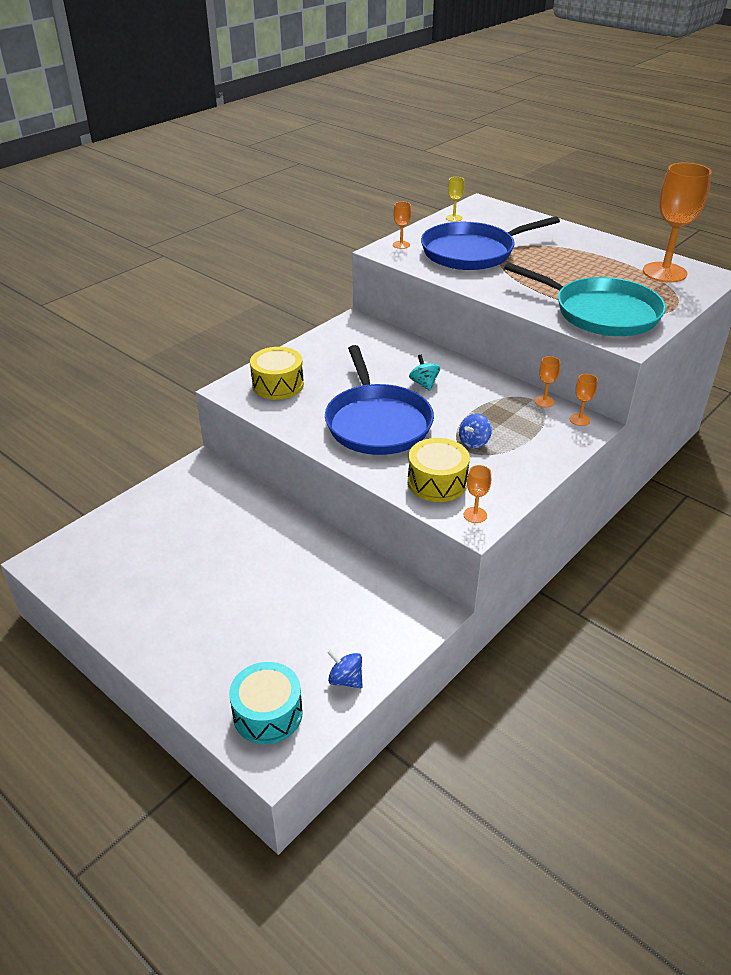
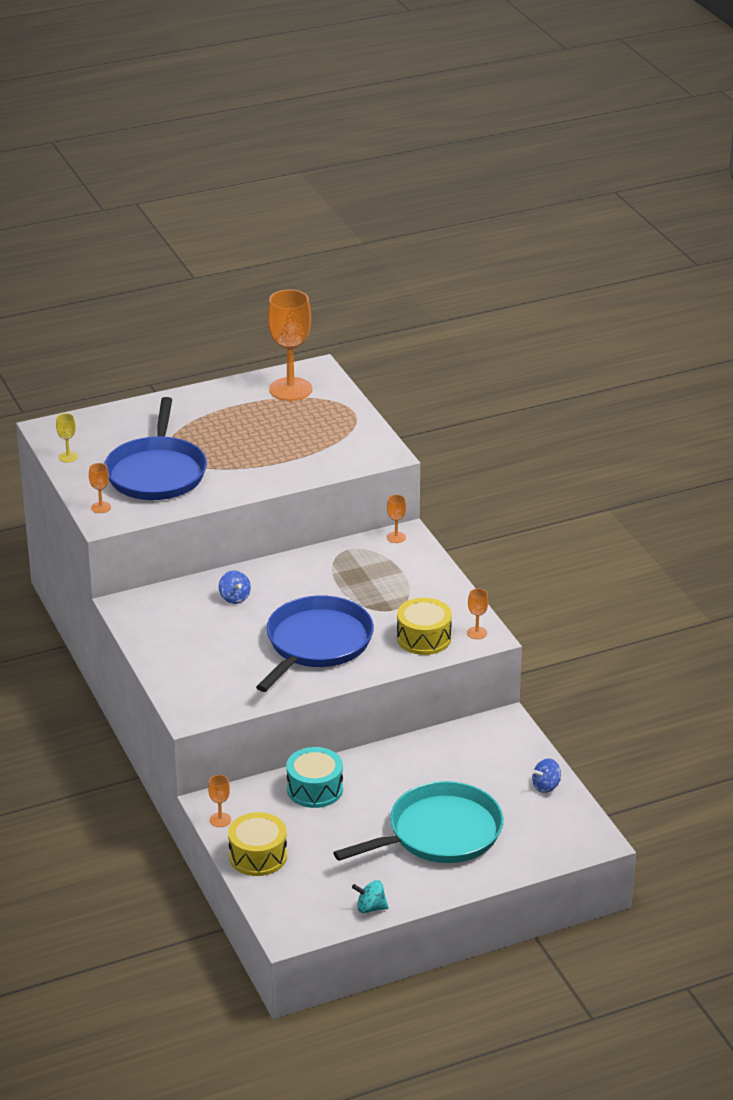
camera: 65 degrees left, 5 degrees down
(268, 714) = (555, 834): turquoise drum -> turquoise drum (315, 789)
(278, 385) = (206, 684): yellow drum -> yellow drum (258, 856)
(377, 422) = (316, 643): blue pan -> blue pan turned 75 degrees counterclockwise
(424, 384) = (276, 599): turquoise spinning top -> turquoise spinning top (370, 908)
(474, 442) = (385, 602): blue spinning top -> blue spinning top (234, 598)
(544, 401) = (356, 545): orange goblet -> orange goblet (220, 820)
(601, 313) = (331, 448): turquoise pan -> turquoise pan (439, 833)

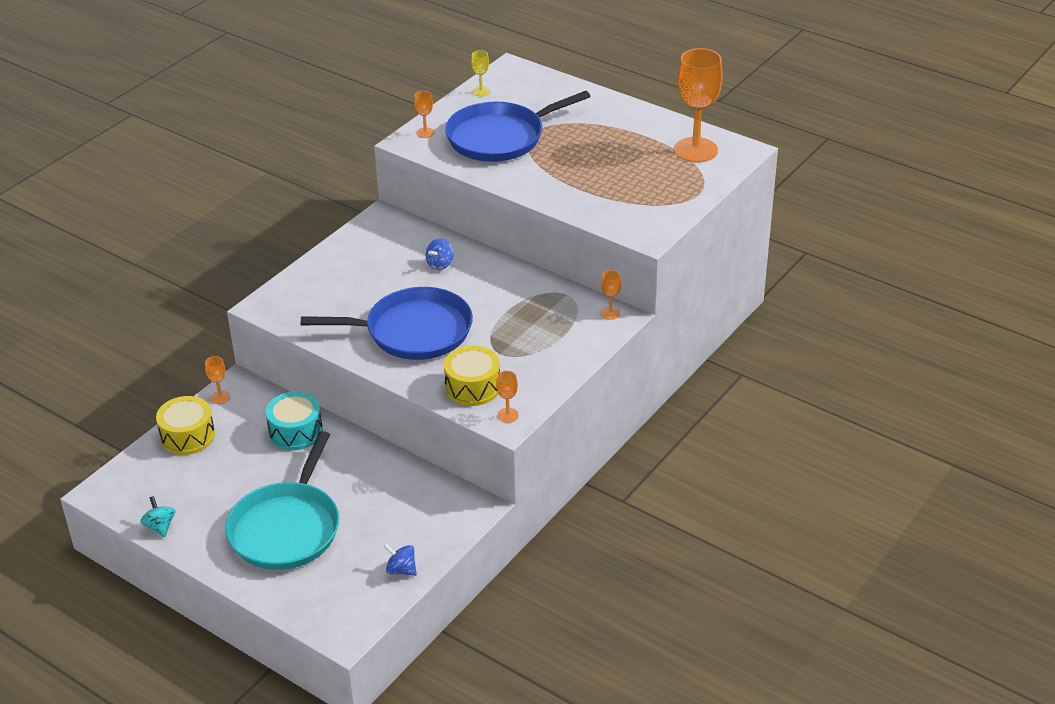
camera: 60 degrees right, 5 degrees up
(439, 833) = (287, 528): turquoise pan -> turquoise pan turned 75 degrees clockwise

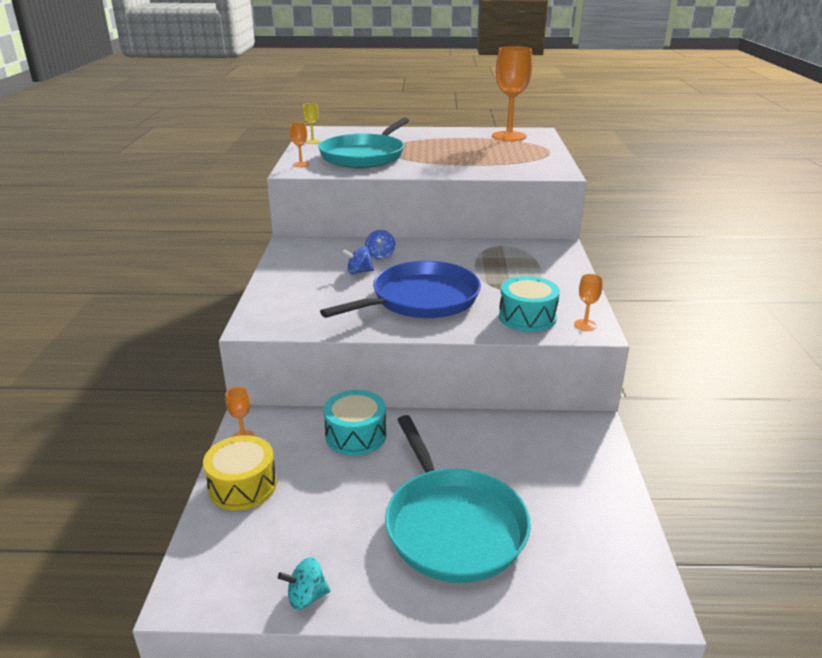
camera: 35 degrees left, 10 degrees down
(160, 527) = (306, 597): turquoise spinning top -> turquoise spinning top turned 45 degrees counterclockwise
(401, 570) = (610, 509): blue spinning top -> blue spinning top (359, 272)
(472, 387) = (527, 317): yellow drum -> turquoise drum
(500, 137) = (365, 156): blue pan -> turquoise pan
(610, 313) = (550, 246): orange goblet -> none

